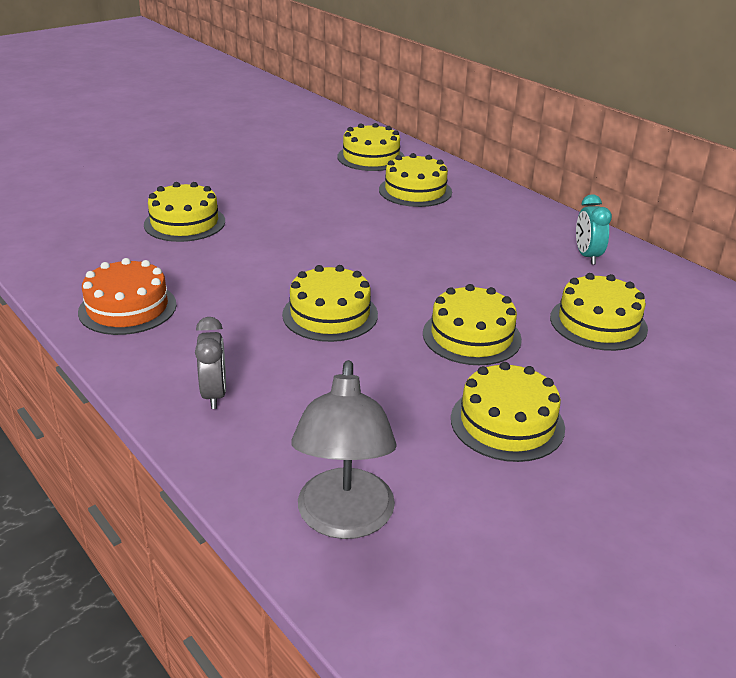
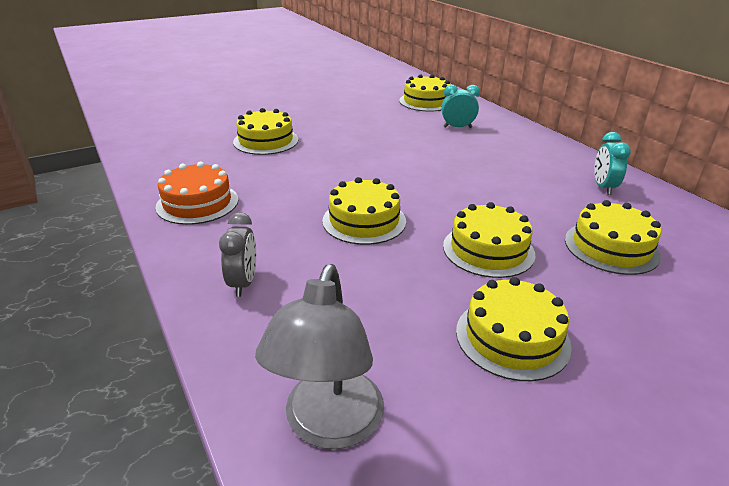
camera: 10 degrees right, 0 degrees up
(415, 191) = (457, 127): yellow cake -> turquoise clock

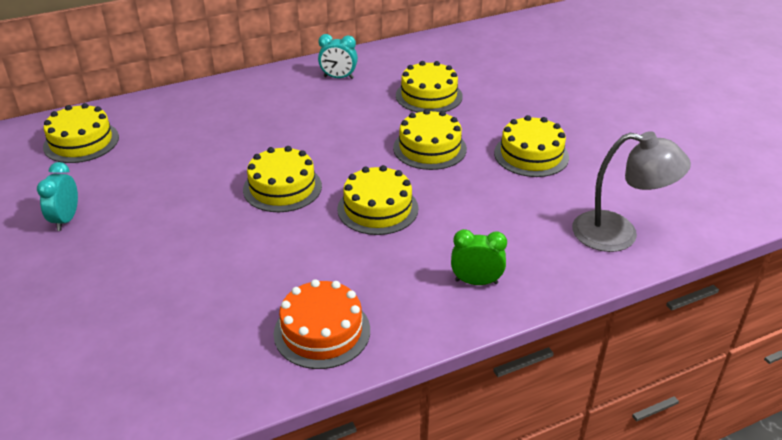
camera: 85 degrees left, 5 degrees up
(243, 283) = (476, 282): grey clock -> green clock
(266, 141) = (154, 284): yellow cake -> yellow cake (282, 187)
(457, 127) = (178, 130): turquoise clock -> turquoise clock (66, 219)

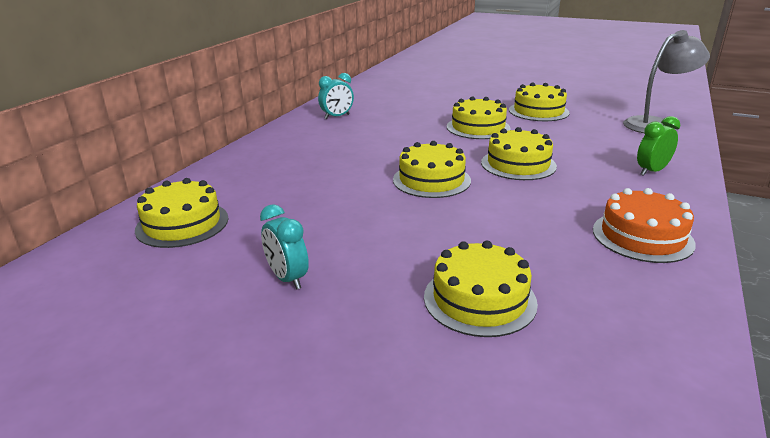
camera: 40 degrees left, 10 degrees down
(429, 96) = (419, 107): yellow cake -> yellow cake (479, 299)

